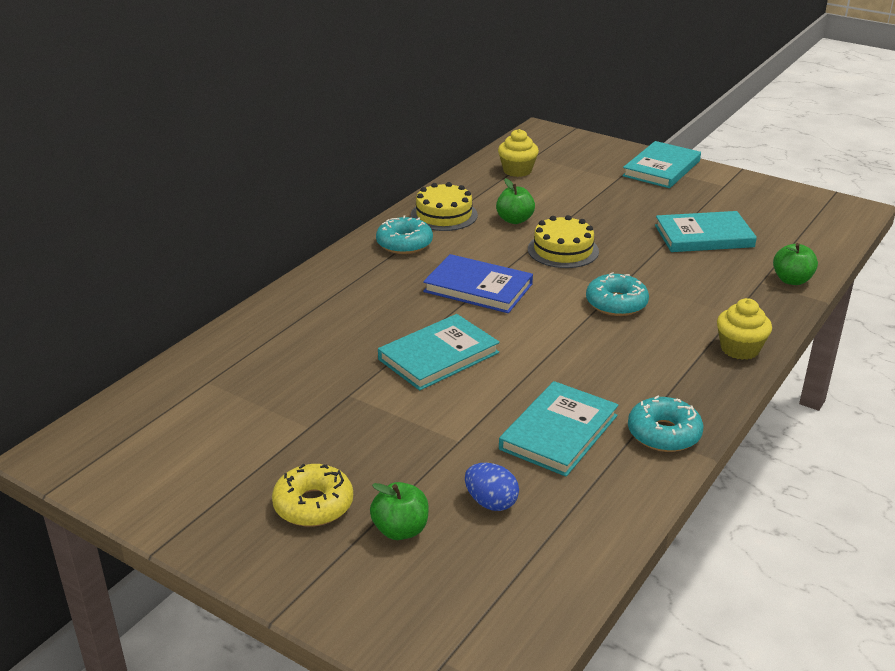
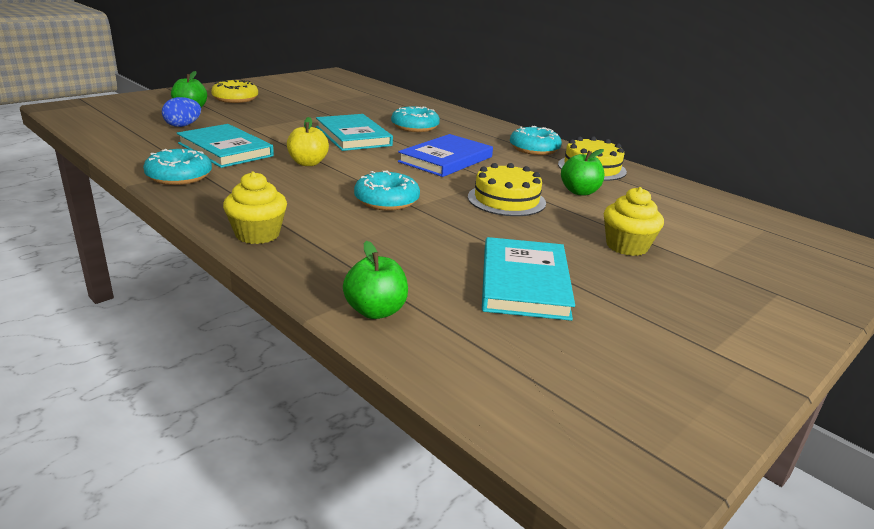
camera: 100 degrees right, 5 degrees down
(369, 321) = (415, 127): none -> turquoise donut
(517, 170) = (715, 214): yellow cupcake -> yellow cupcake (626, 246)
(556, 365) = (308, 163): none -> yellow apple
(661, 168) = (764, 309): turquoise book -> none

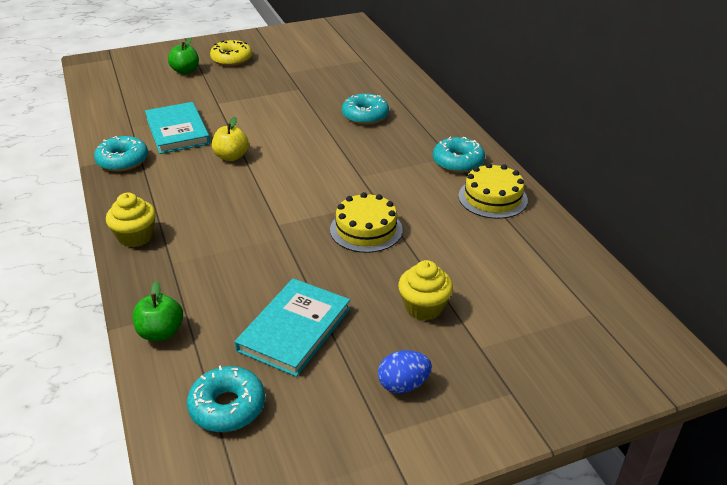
camera: 25 degrees right, 10 degrees up
(183, 126) = (165, 95): blue egg -> blue egg (403, 385)
(353, 136) = (297, 124): turquoise book -> none
(386, 201) = (260, 214): turquoise donut -> turquoise donut (227, 407)
(446, 159) = (356, 167): blue book -> none
(579, 192) = (447, 230): green apple -> none

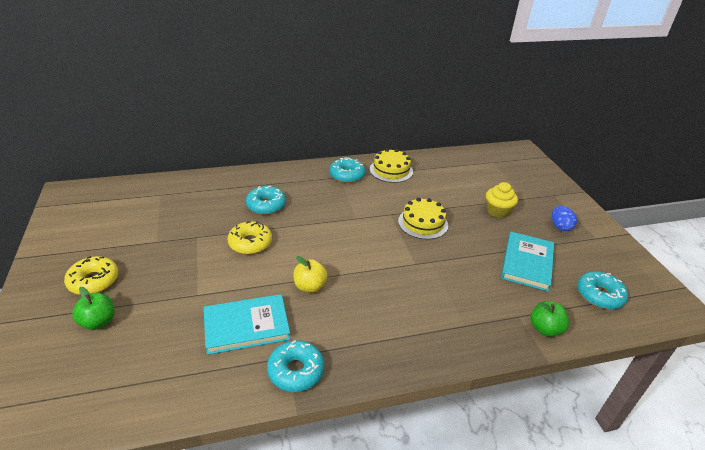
camera: 85 degrees left, 0 degrees up
(135, 237) = (431, 351): yellow cupcake -> none
(294, 329) = (527, 263): turquoise book -> turquoise book turned 75 degrees clockwise
(295, 116) = (250, 243): none -> yellow donut

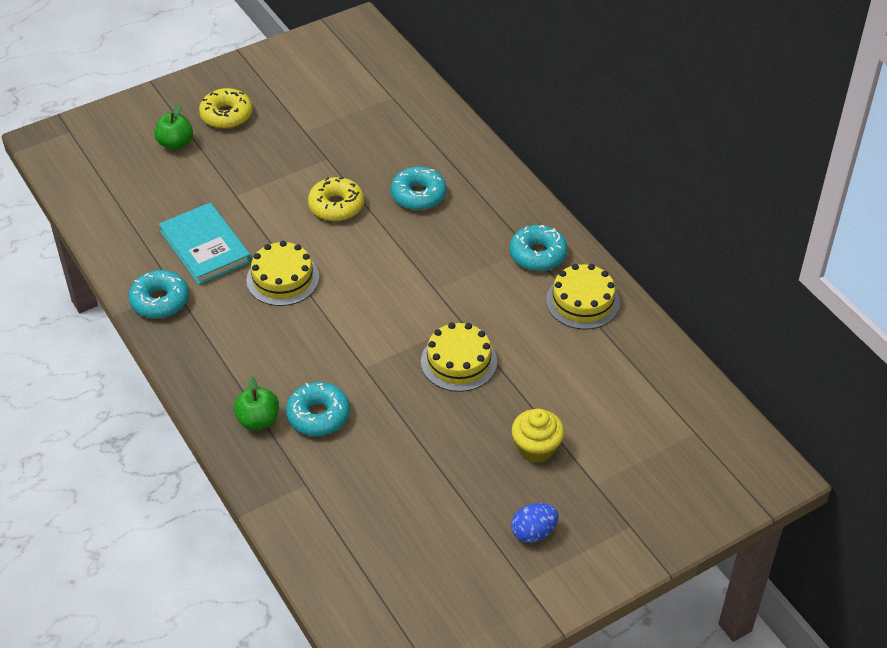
camera: 75 degrees right, 10 degrees up
(310, 286) = (282, 279): yellow apple -> yellow cake
(527, 263) = (419, 490): turquoise book -> none
(545, 329) = (292, 512): green apple -> green apple (258, 420)
(599, 295) = (382, 577): turquoise donut -> turquoise donut (318, 415)

